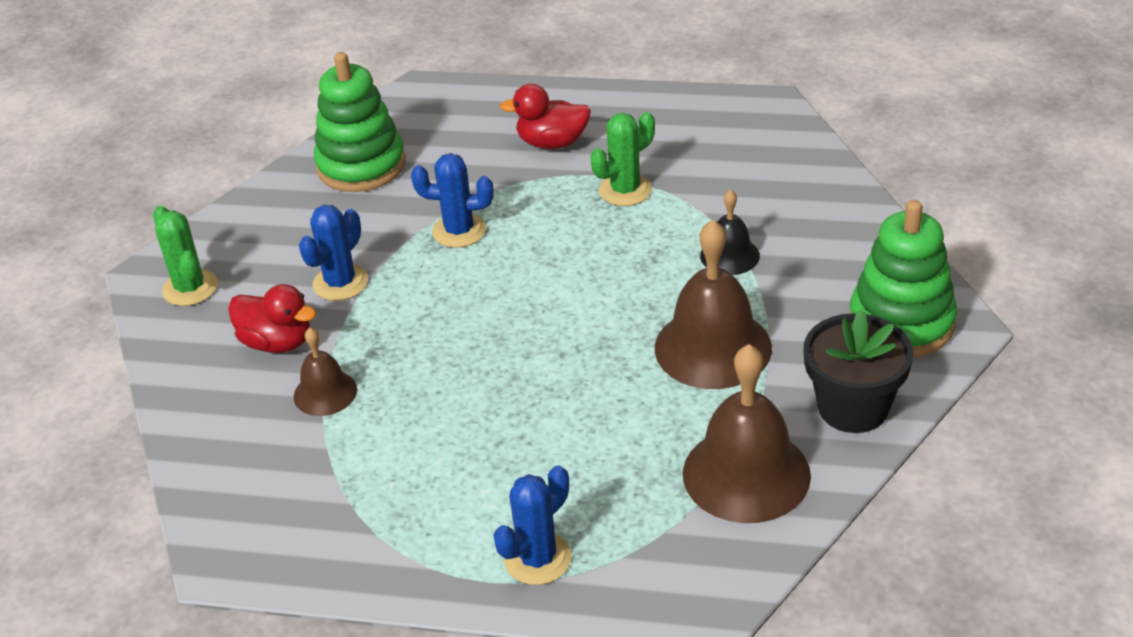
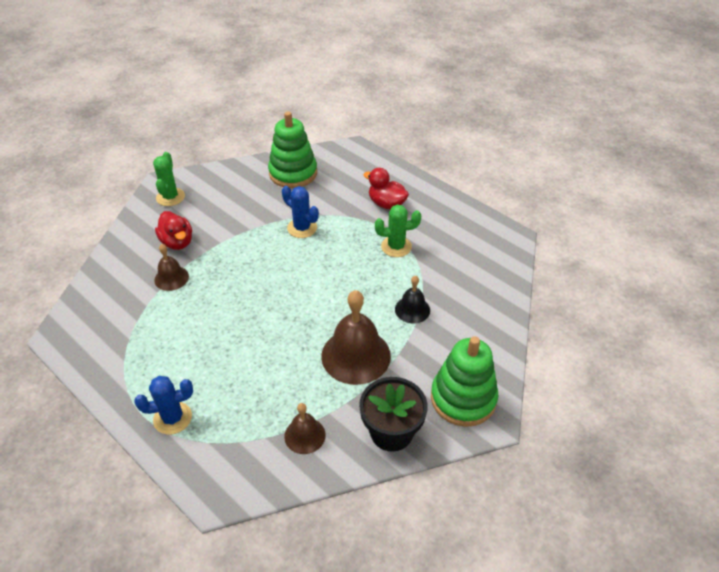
camera: 30 degrees right, 5 degrees up
(340, 283) = (229, 227): blue cactus -> none
(746, 474) = (305, 435): brown bell -> brown bell, size x0.54

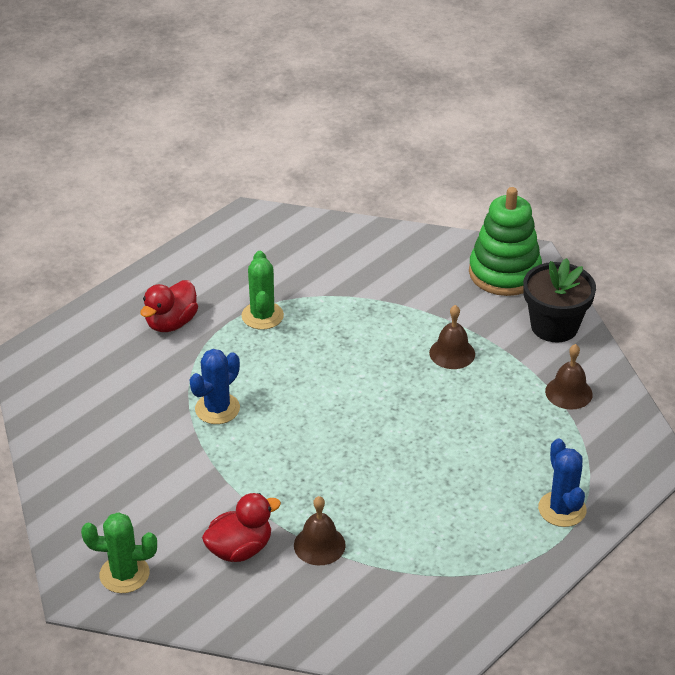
camera: 90 degrees left, 5 degrees down
(293, 173) = (82, 425): green stacking toy -> none
(356, 355) = (452, 353): brown bell -> brown bell, size x0.54
(412, 309) = (376, 305): black bell -> none

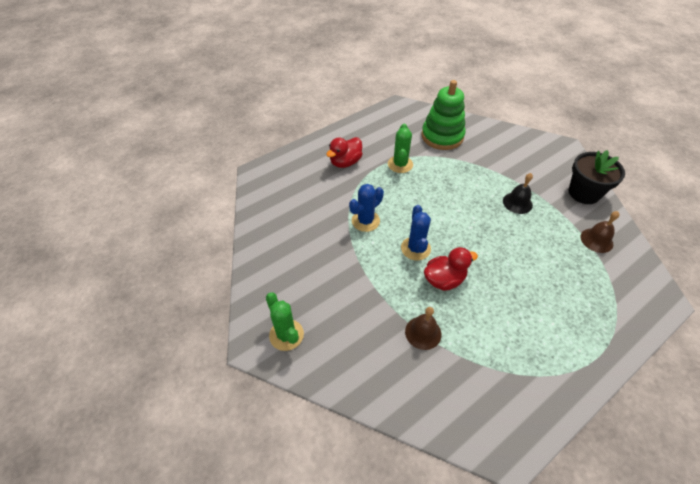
camera: 10 degrees right, 10 degrees up
(124, 574) = (286, 335): green cactus -> green cactus turned 45 degrees clockwise
(240, 549) = (367, 327): red duck -> red duck (444, 280)
(452, 353) = (517, 203): brown bell -> black bell
(504, 273) = (550, 155): green stacking toy -> green stacking toy (442, 136)
(562, 509) = (598, 330): blue cactus -> blue cactus (415, 248)

